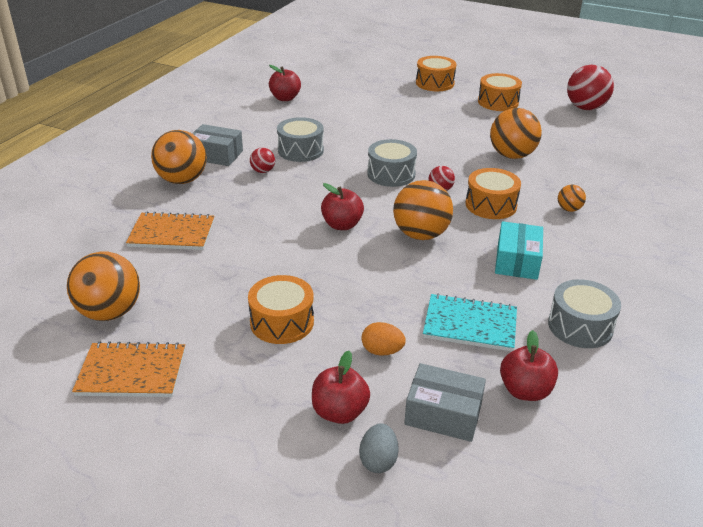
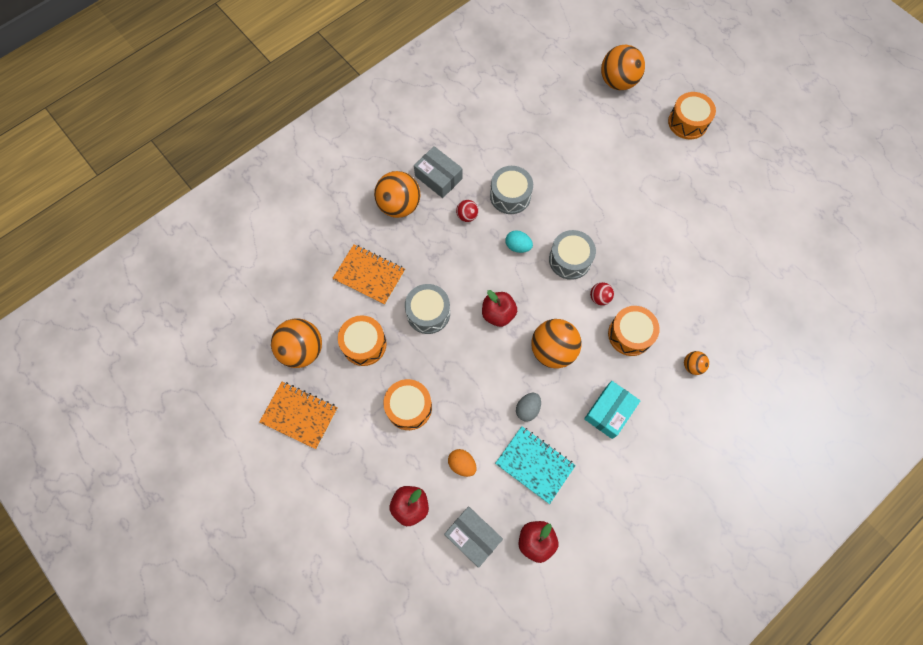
camera: 25 degrees right, 35 degrees up
(285, 98) = (532, 102): red apple -> none
(331, 178) = (518, 246): none -> turquoise egg
(378, 460) = (415, 555): grey egg -> grey egg (527, 409)
(498, 102) = (730, 178): orange drum -> orange drum (364, 344)
(512, 155) = (690, 271): orange ball -> orange ball (618, 82)
(580, 326) = (612, 500): grey drum -> grey drum (428, 313)
(585, 108) = (812, 219): red ball -> none

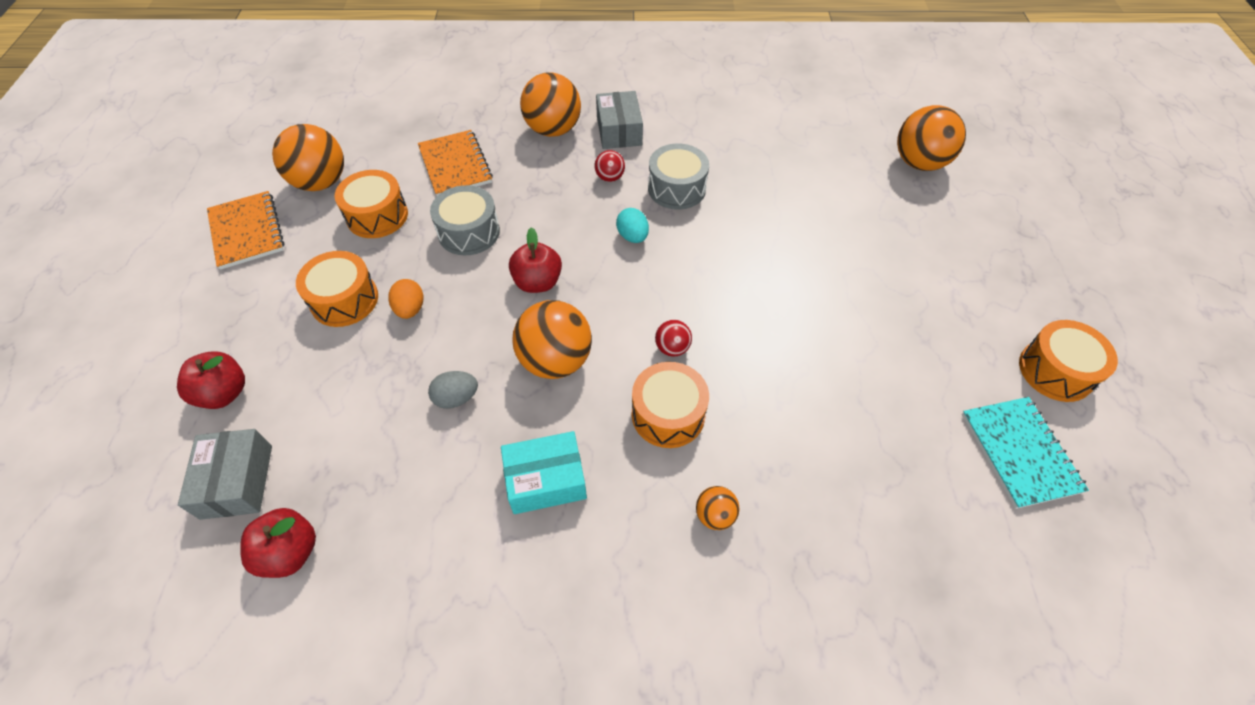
camera: 40 degrees right, 15 degrees down
(462, 464) = (322, 396): orange egg -> orange egg (410, 309)
(535, 464) = (393, 464): turquoise notebook -> turquoise notebook (1020, 452)
(570, 259) = (678, 287): grey drum -> none
(687, 122) = (979, 248): orange drum -> orange drum (1055, 371)

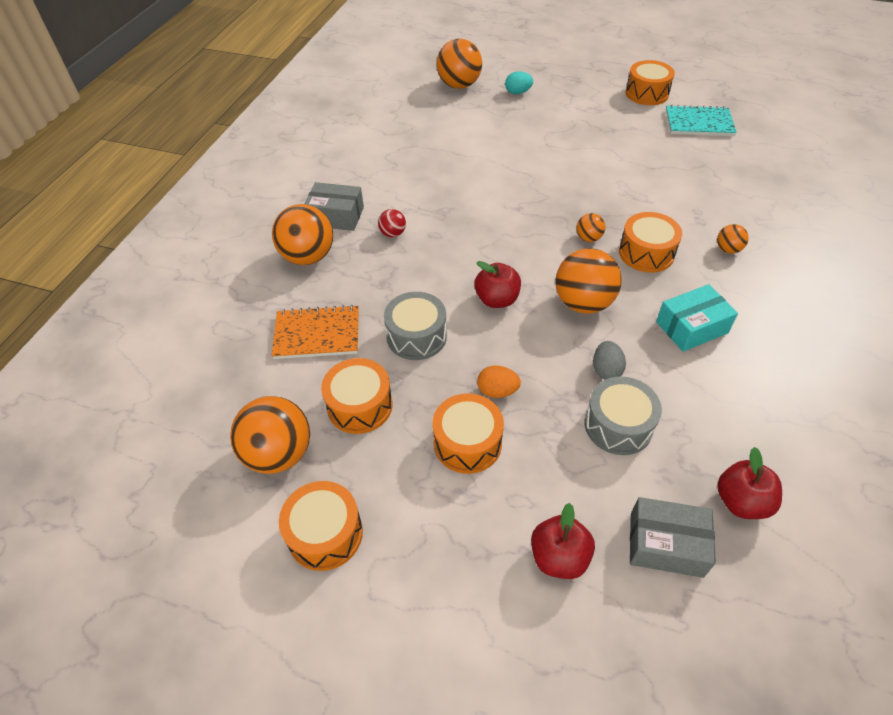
camera: 70 degrees left, 5 degrees down
(247, 231) = (325, 534): orange notebook -> orange drum
(546, 480) = (691, 327): turquoise box -> turquoise box turned 60 degrees clockwise
(632, 236) = (468, 235): turquoise egg -> turquoise egg (518, 92)
(672, 348) = (588, 238): red ball -> orange ball
(676, 188) = (426, 199): grey drum -> grey drum (618, 425)

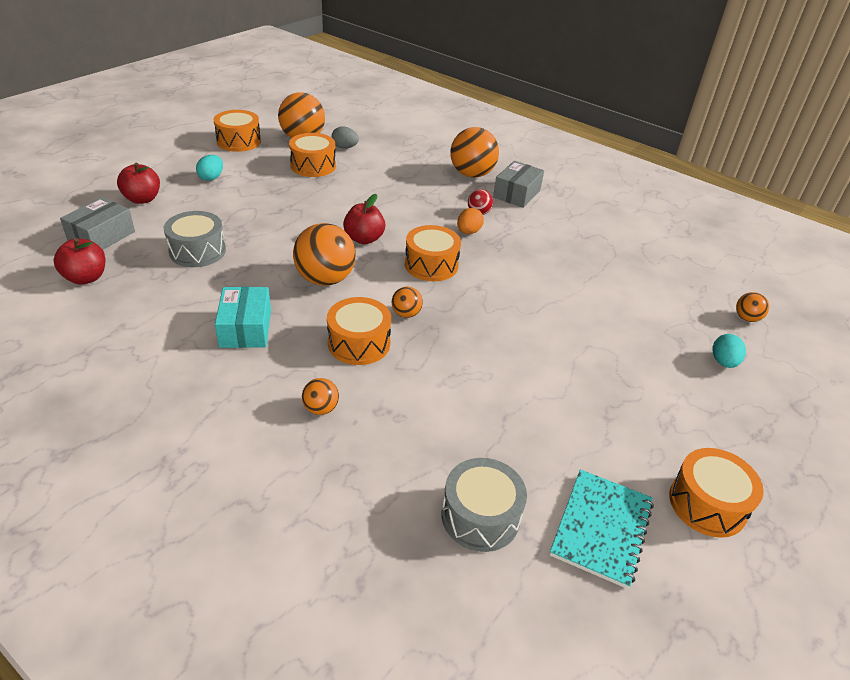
camera: 105 degrees right, 10 degrees down
(317, 334) = (387, 164): orange notebook -> none
(416, 336) = (354, 197): grey drum -> grey drum (480, 516)
(455, 506) = (211, 178): none -> turquoise egg
(459, 85) = (746, 318): orange ball -> orange ball, size x0.49
(467, 443) = (248, 192): orange drum -> orange drum (431, 265)
(497, 391) = (276, 213): orange egg -> orange egg (468, 232)
(606, 370) = (248, 264): grey egg -> grey egg (345, 147)

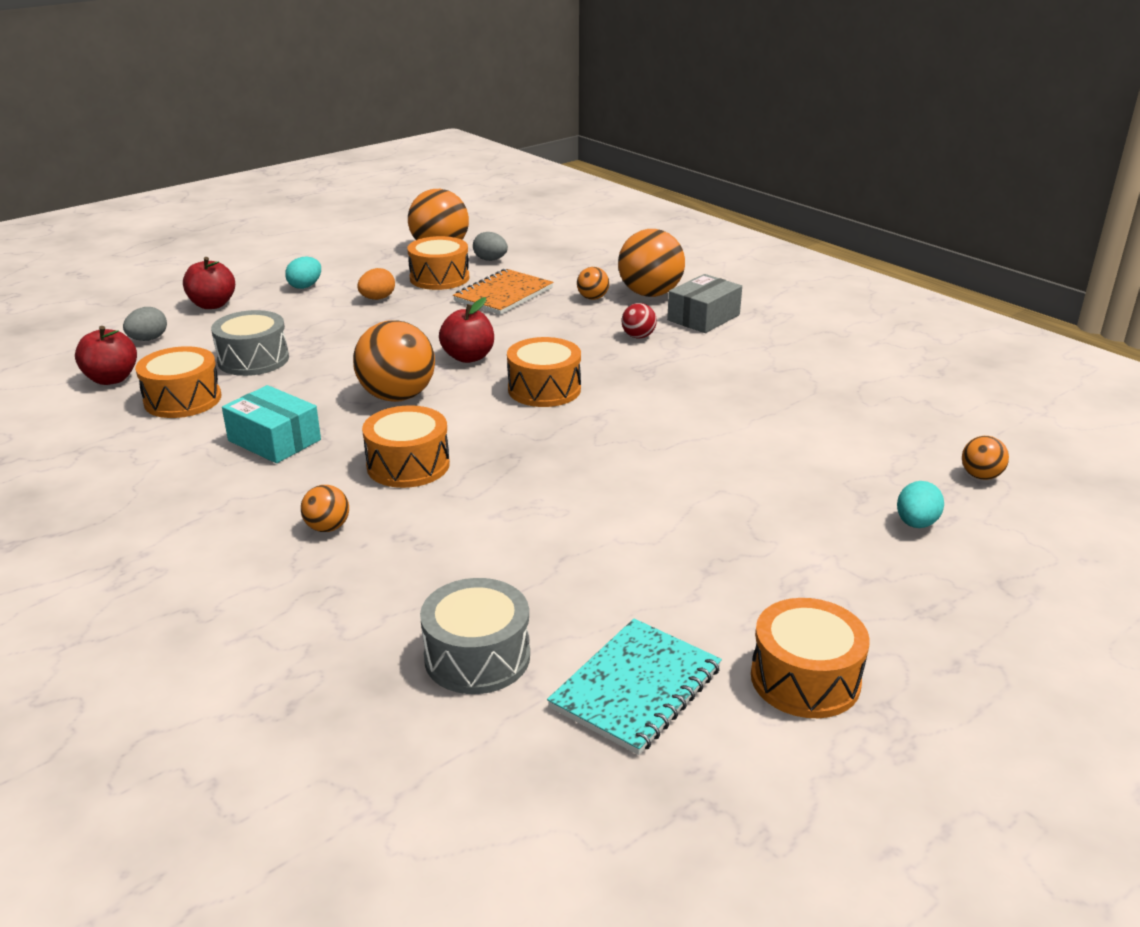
camera: 15 degrees right, 10 degrees down
(101, 236) = (148, 339): grey box -> grey egg
(239, 141) = (357, 250): orange drum -> orange drum (183, 400)
(245, 328) = (274, 440): turquoise box -> turquoise box turned 60 degrees counterclockwise
(367, 179) = (503, 294): none -> orange notebook
(406, 314) = (485, 439): orange ball -> orange ball (592, 298)
(468, 232) = (613, 356): orange egg -> orange egg (377, 298)

